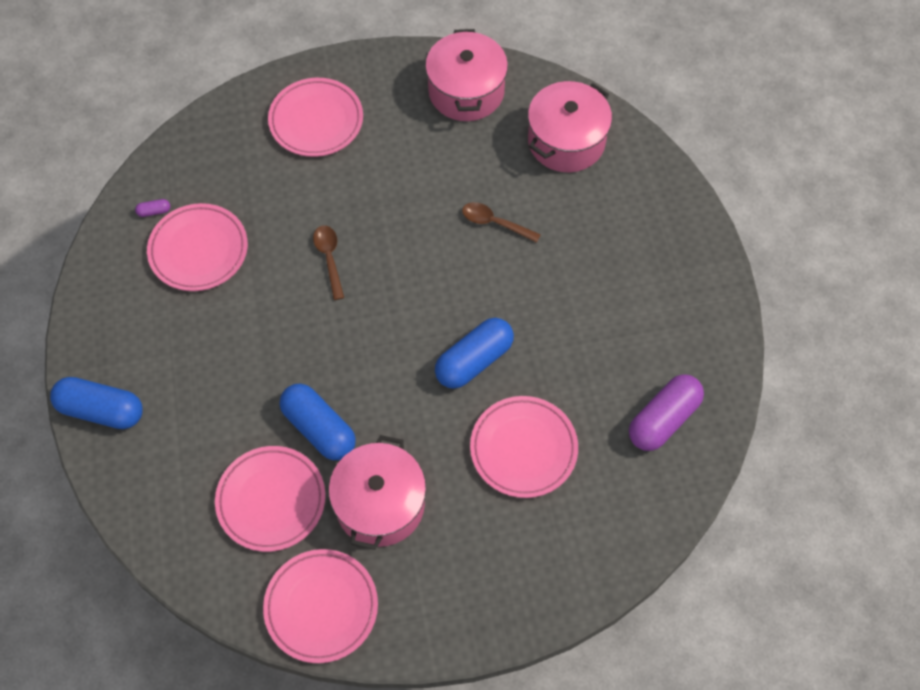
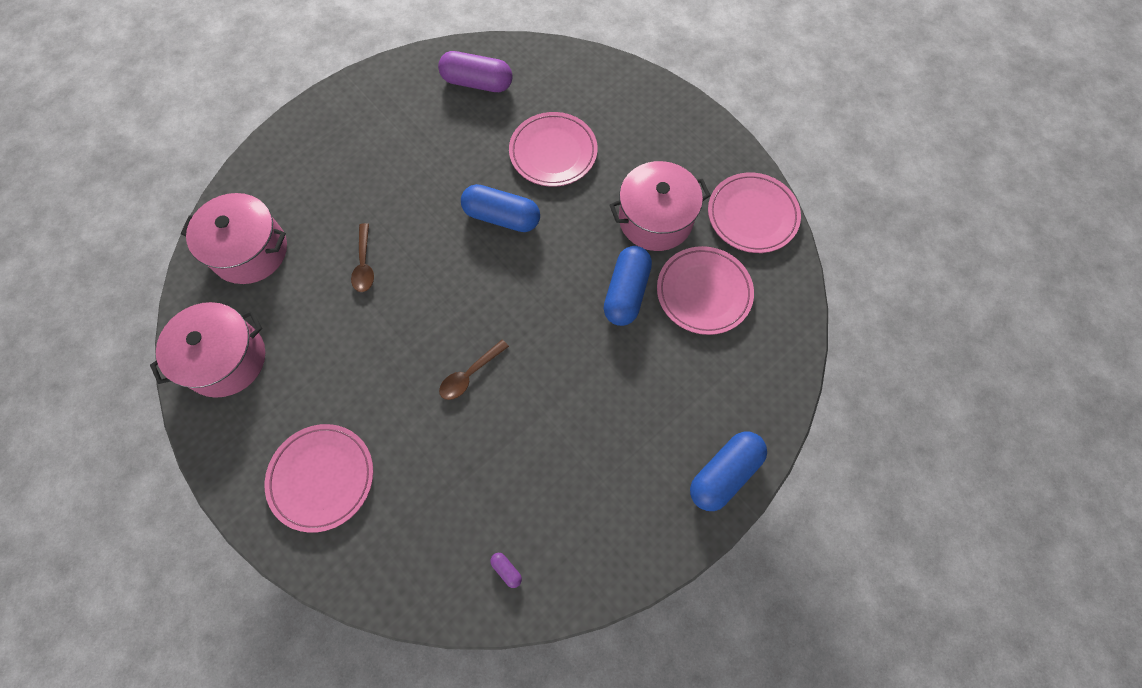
camera: 120 degrees left, 5 degrees up
(101, 410) = (724, 473): blue capsule -> blue capsule turned 60 degrees clockwise
(198, 250) = (524, 496): pink plate -> none

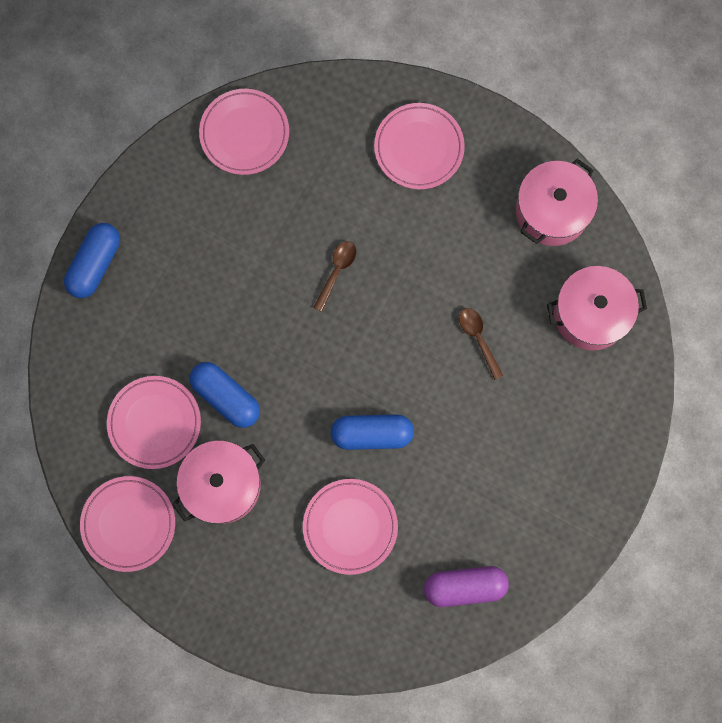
camera: 160 degrees right, 10 degrees up
(506, 570) = (244, 133): purple capsule -> pink plate
(626, 292) = (226, 397): blue capsule -> blue capsule turned 45 degrees counterclockwise

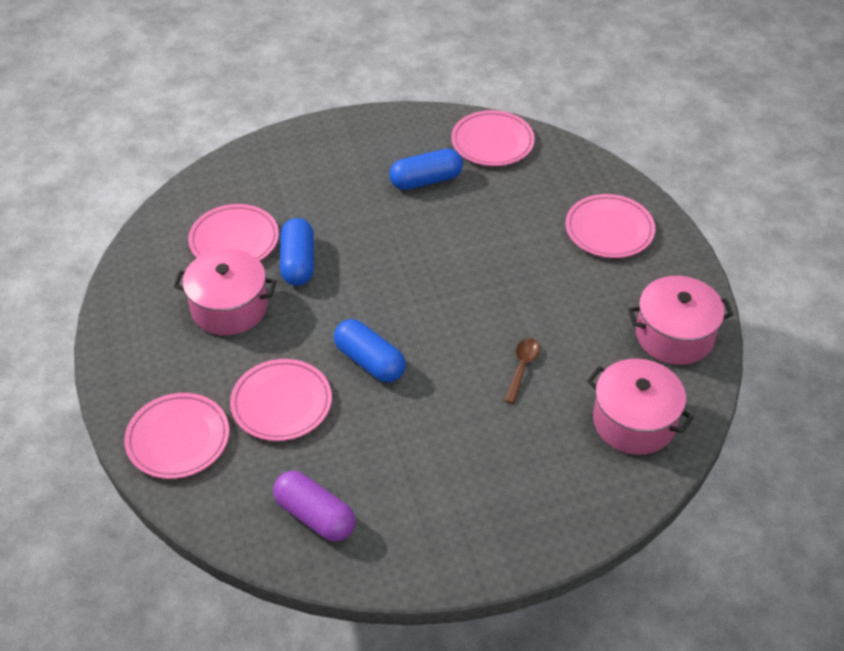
camera: 45 degrees right, 30 degrees down
(95, 264) = (310, 138): blue capsule -> blue capsule (426, 180)
(128, 524) = (142, 279): pink plate -> pink plate (178, 439)
(336, 271) = (463, 253): brown spoon -> none

